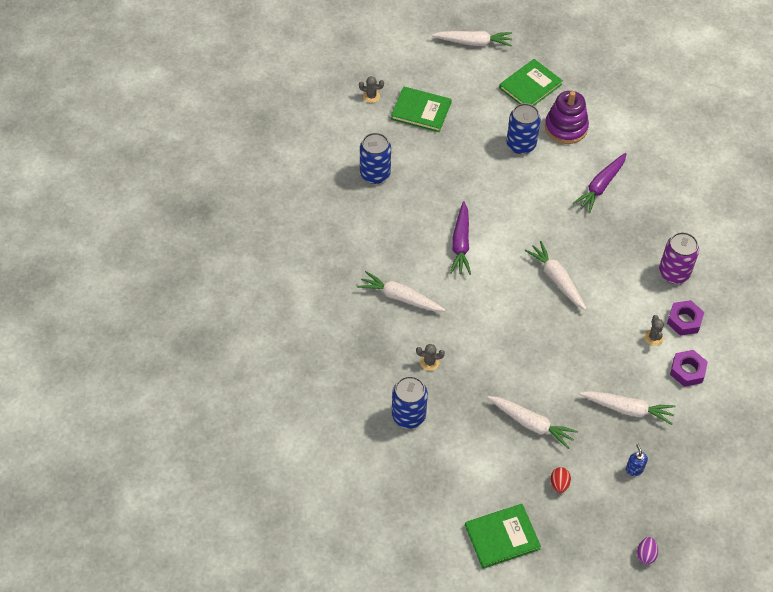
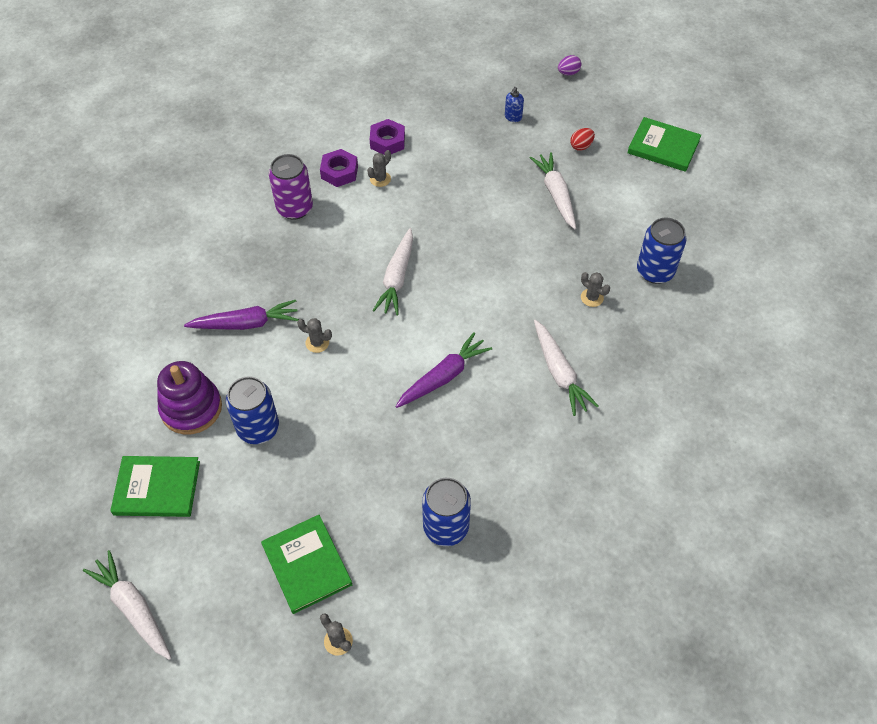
camera: 135 degrees left, 0 degrees up
(550, 207) = (317, 343): none -> grey cactus
(628, 409) = (467, 151): white carrot -> none

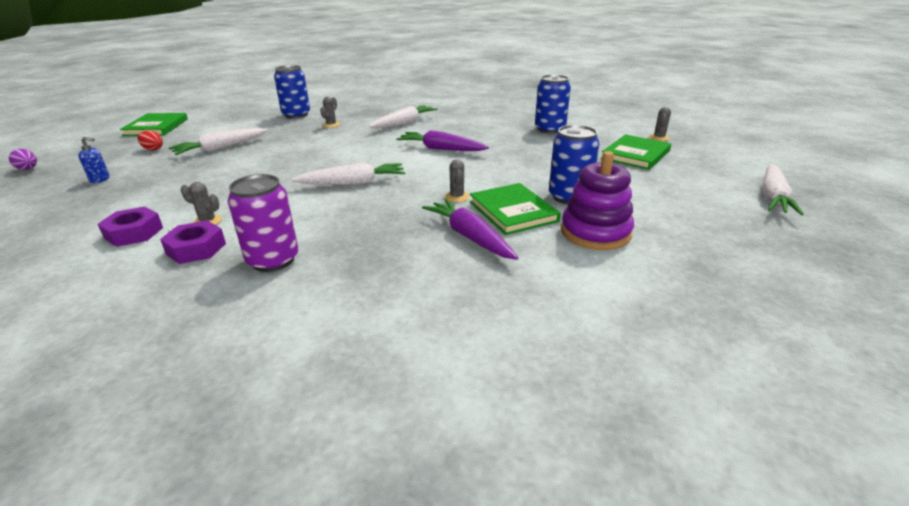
camera: 115 degrees left, 25 degrees down
(157, 488) = (686, 221): green book -> green book (513, 211)

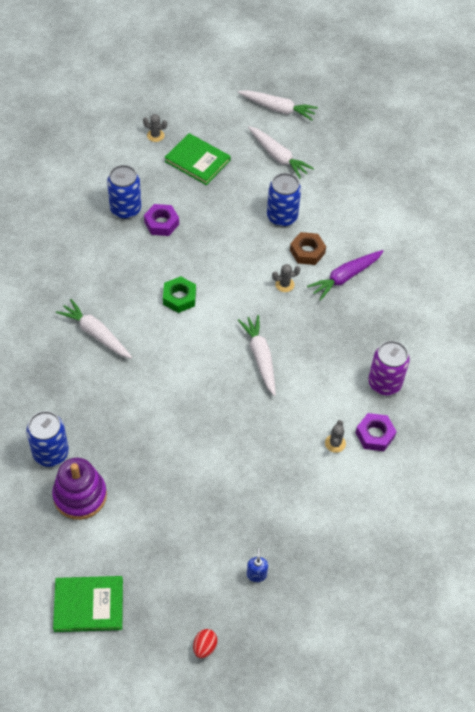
camera: 95 degrees left, 25 degrees up
(28, 169) = (230, 669): purple egg -> none
(134, 233) = (356, 487): purple nut -> purple nut (161, 223)
(153, 149) = (171, 567): red egg -> red egg (204, 647)
(220, 148) = (170, 497): white carrot -> white carrot (278, 157)
(331, 125) = (95, 405): grey cactus -> none
(441, 149) = (179, 297): purple carrot -> green nut
(513, 211) = (307, 252): green book -> brown nut
(595, 232) = (334, 211): purple stacking toy -> purple stacking toy (80, 495)

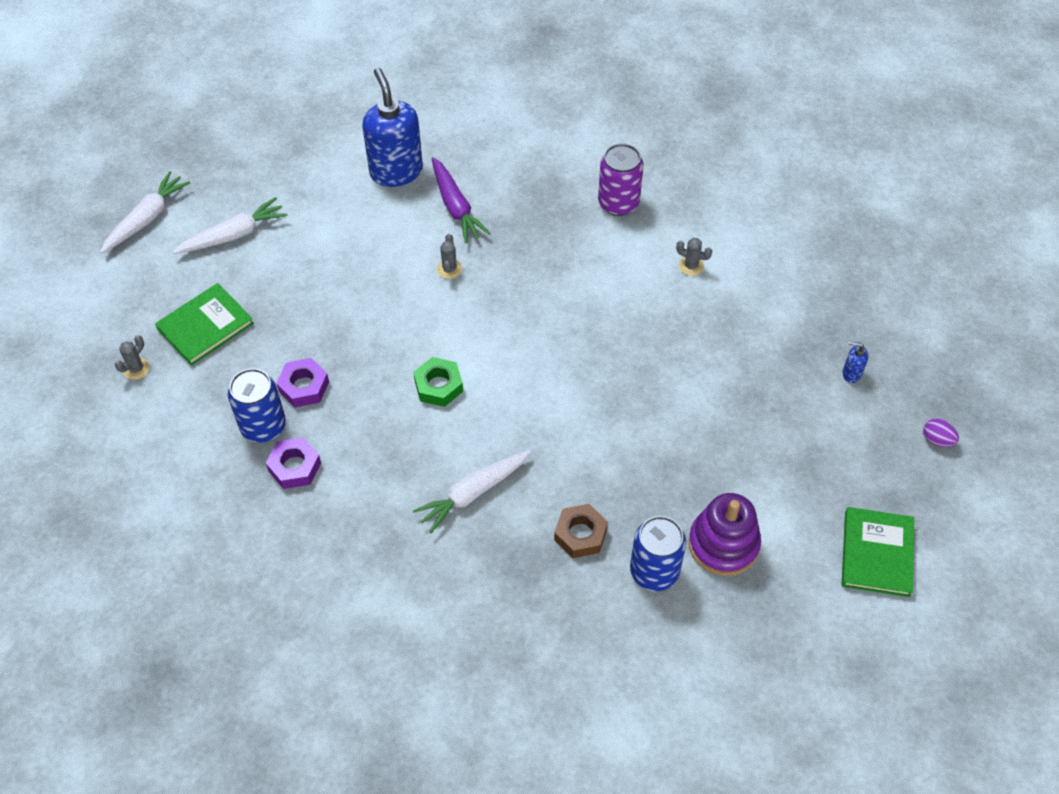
camera: 75 degrees left, 0 degrees up
(204, 647) = (937, 440): red egg -> purple egg
(260, 357) = (554, 315): white carrot -> none
(282, 217) = (339, 251): blue can -> none
(307, 252) = (404, 236): brown nut -> brown nut (580, 534)
(367, 234) = (396, 171): none -> blue soap dispenser
(375, 435) = (686, 227): purple nut -> purple nut (294, 467)

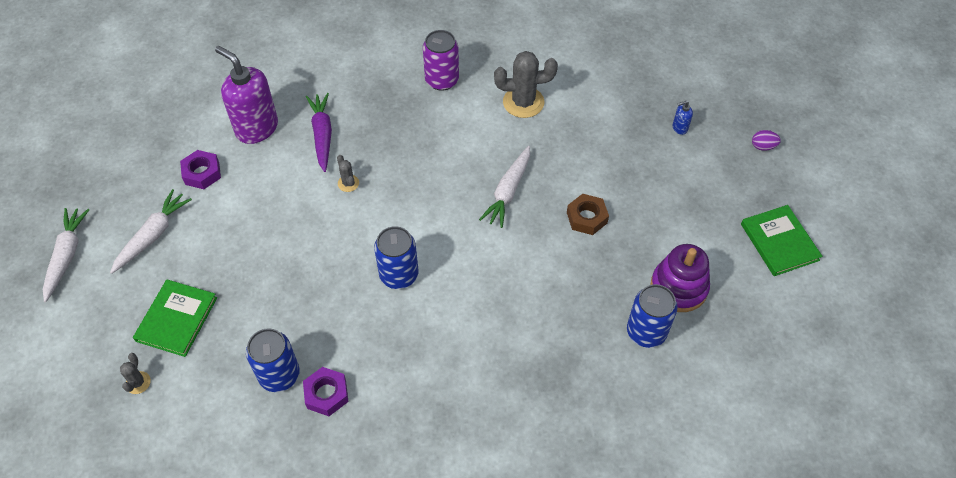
camera: 30 degrees left, 0 degrees up
(304, 387) = (292, 327): purple nut -> purple nut (202, 173)
(396, 171) = (256, 128): blue soap dispenser -> purple soap dispenser
(438, 386) = (399, 275): green nut -> blue can
(456, 207) = (322, 135): purple carrot -> purple carrot turned 135 degrees counterclockwise
(473, 493) = (479, 342): white carrot -> white carrot (508, 191)
(580, 534) = (577, 332): brown nut -> brown nut (587, 218)
(691, 266) = (523, 102): grey cactus -> grey cactus, size x2.05

